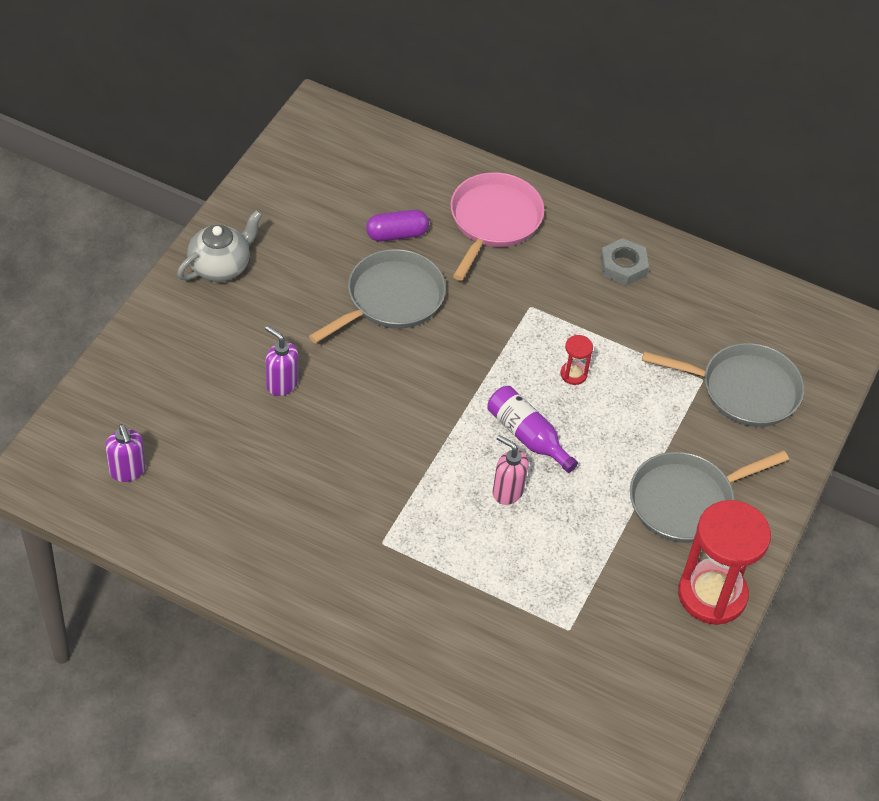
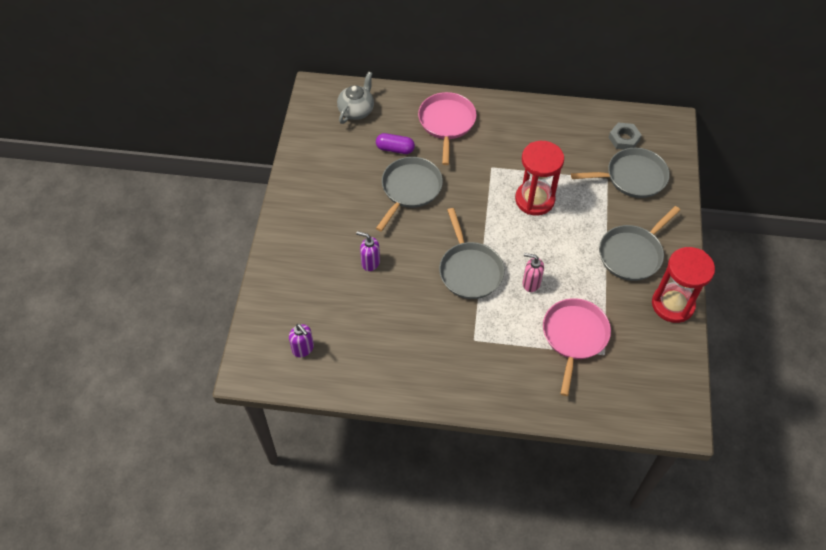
camera: 15 degrees left, 5 degrees up
(220, 266) = (300, 202): grey teapot -> grey teapot (356, 111)
(397, 234) = (395, 149): purple capsule -> purple capsule turned 45 degrees clockwise
(424, 443) = (469, 270): none -> grey pan
(527, 436) = (526, 246): purple bottle -> none
(535, 589) = (574, 336): none -> pink pan
(573, 374) = (534, 200): red hourglass -> red hourglass, size x2.37
(623, 266) = (532, 126): grey nut -> grey nut (624, 139)

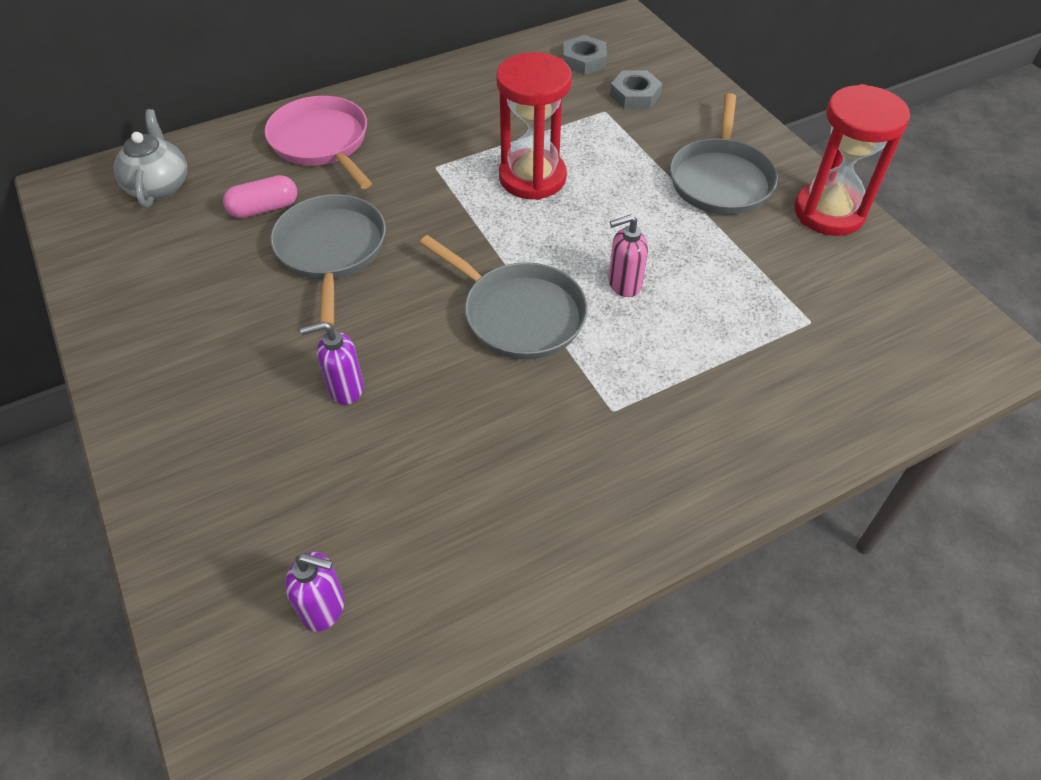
camera: 35 degrees left, 5 degrees down
(395, 149) = (264, 208): purple capsule -> pink capsule
(574, 336) = (749, 321): pink pan -> none
(632, 177) = (635, 95): grey pan -> grey nut

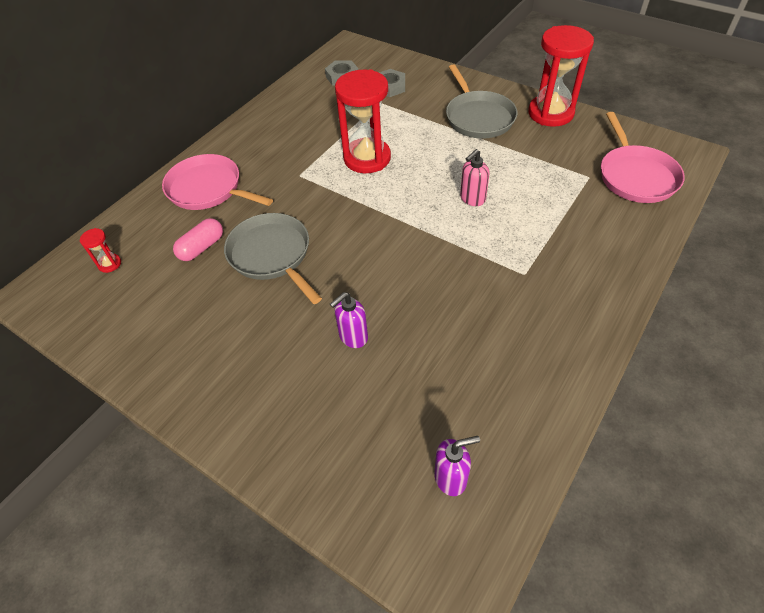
camera: 25 degrees left, 0 degrees up
(159, 186) = (109, 264): grey teapot -> red hourglass
(519, 314) = (425, 243): grey pan -> none
(882, 349) = (636, 176): none -> pink pan

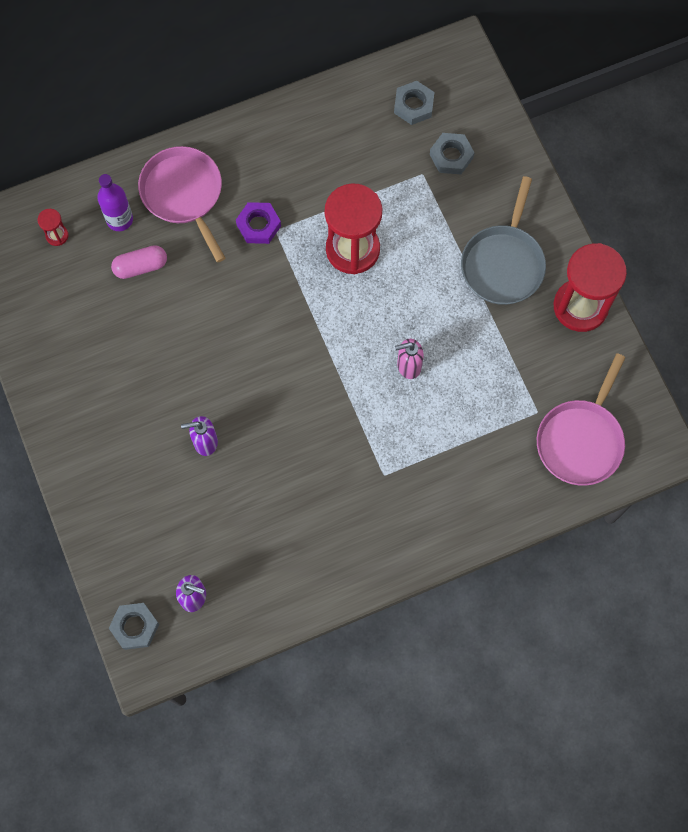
camera: 30 degrees right, 20 degrees up
(162, 228) = (119, 219): none -> purple bottle
(272, 255) = (193, 315): grey pan -> none
(283, 178) = (258, 225): none -> purple nut
(413, 553) = (135, 627): none -> grey nut

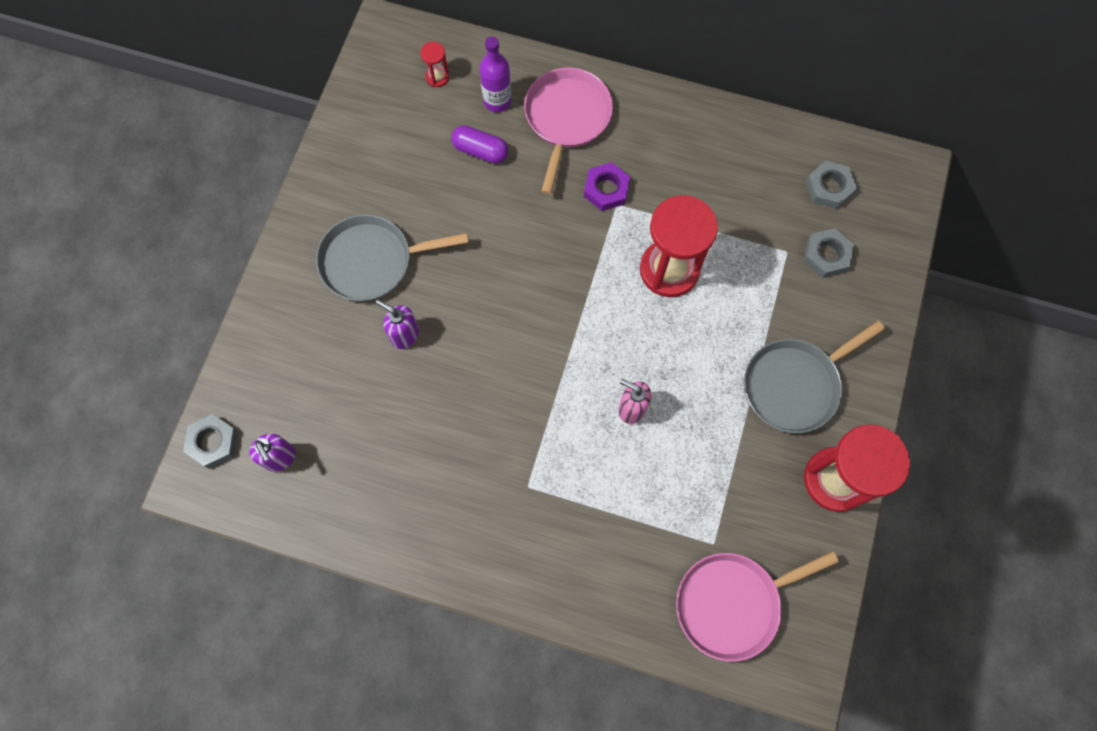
camera: 40 degrees right, 0 degrees up
(133, 409) = (372, 261): none -> grey pan
(140, 266) = (480, 151): pink capsule -> purple capsule

